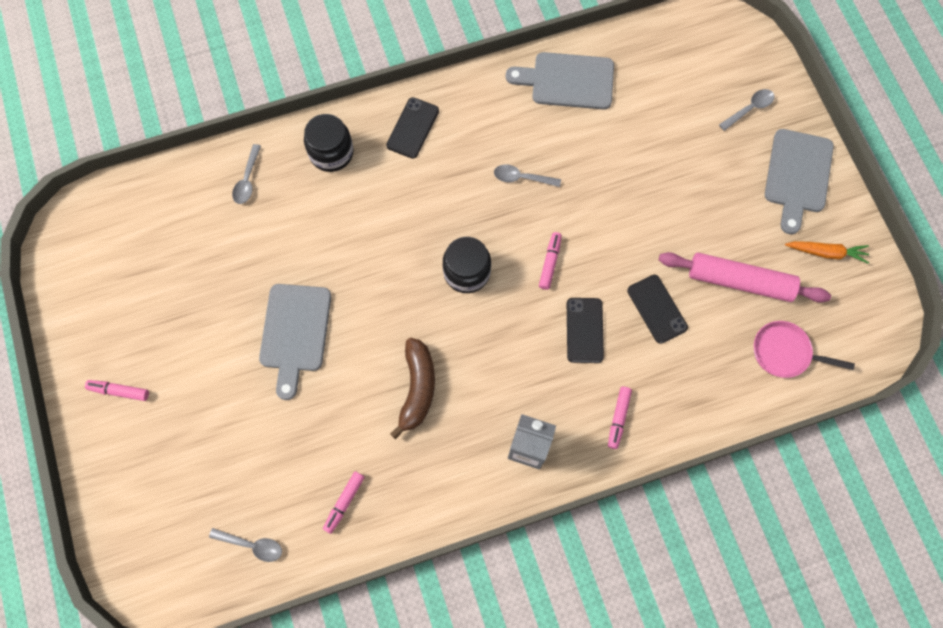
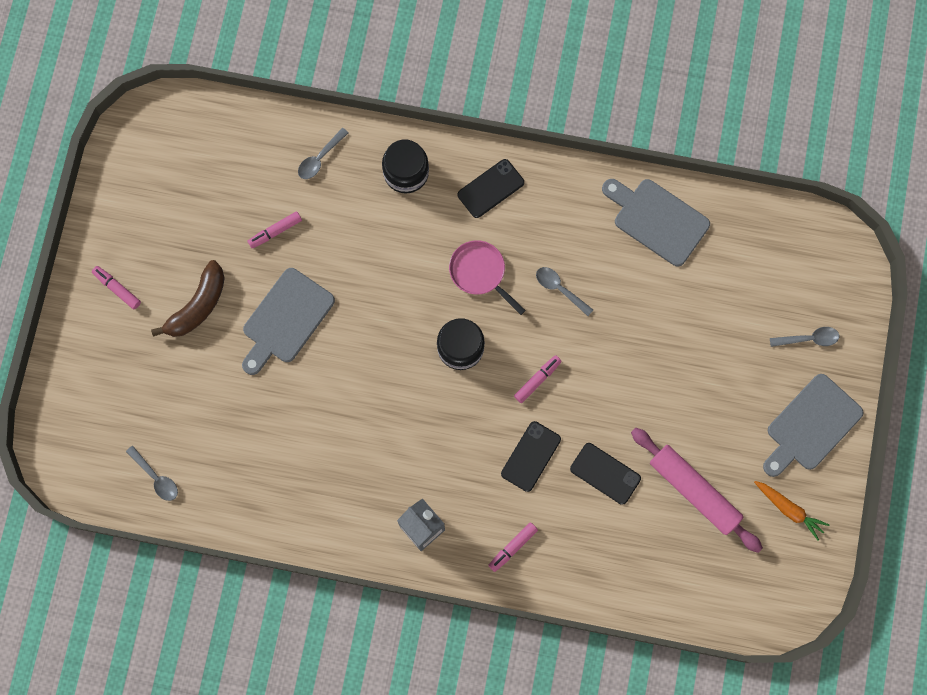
camera: 30 degrees right, 5 degrees up
(344, 502) = (247, 486): pink marker -> pink marker (275, 231)
(417, 389) = (360, 426): brown banana -> brown banana (198, 306)
(657, 309) = (605, 473): black phone -> black phone turned 60 degrees counterclockwise
(784, 352) = (692, 574): pink pan -> pink pan (480, 272)

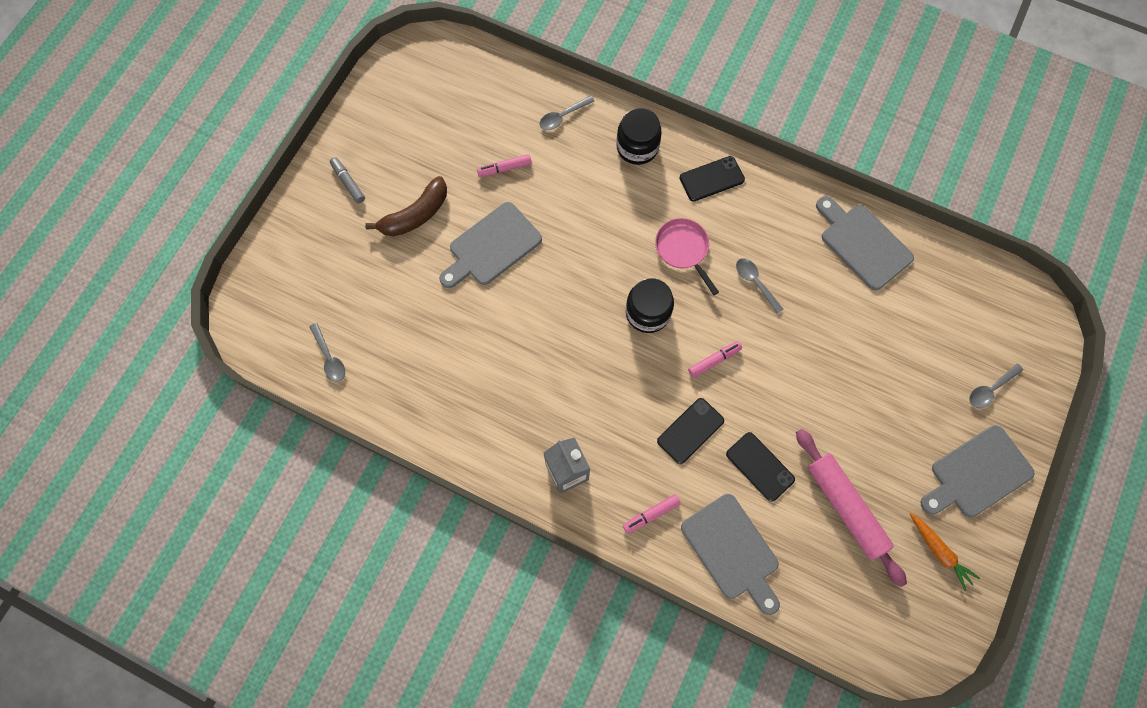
camera: 15 degrees right, 5 degrees down
(117, 288) = (348, 182): pink marker -> grey marker
(597, 561) = (732, 551): none -> grey cutting board
(809, 339) = (990, 389): grey spoon -> grey spoon turned 135 degrees clockwise

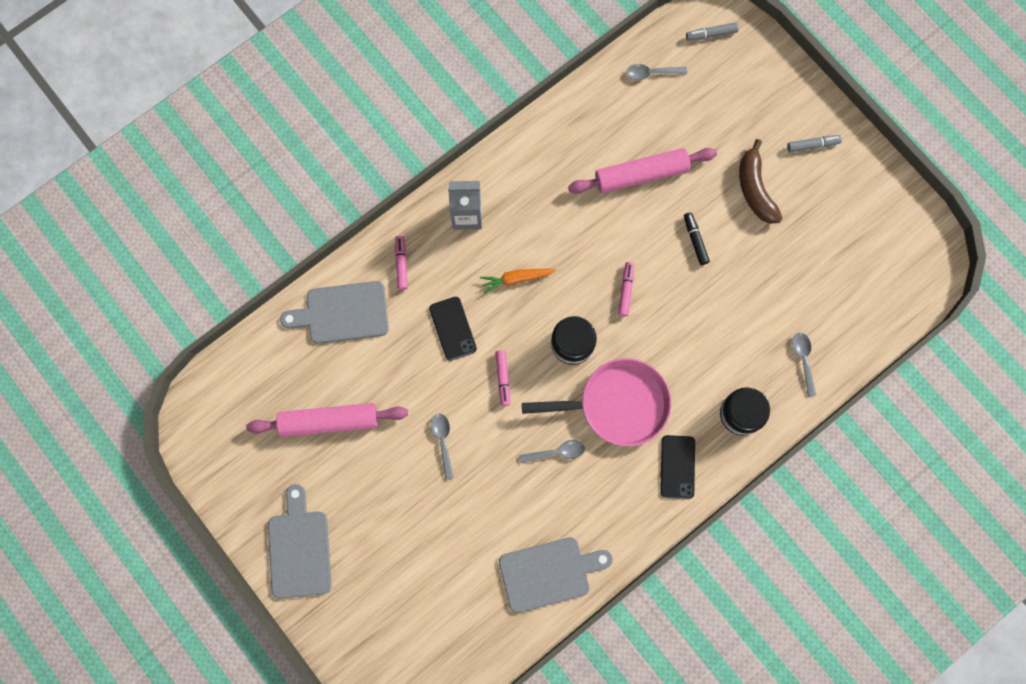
camera: 115 degrees right, 5 degrees up
(262, 318) = (711, 34): none -> grey marker
(446, 322) = (641, 175): none -> pink rolling pin
(491, 246) = (695, 240): grey cutting board -> black marker
(504, 168) = (769, 284): pink marker -> pink marker (626, 290)
(683, 250) = (617, 404): pink pan -> pink pan, size x1.65
(760, 466) = (396, 369): black phone -> none
(939, 551) = (257, 477): orange carrot -> orange carrot (516, 279)
(990, 389) = (362, 607): grey spoon -> grey spoon (443, 441)

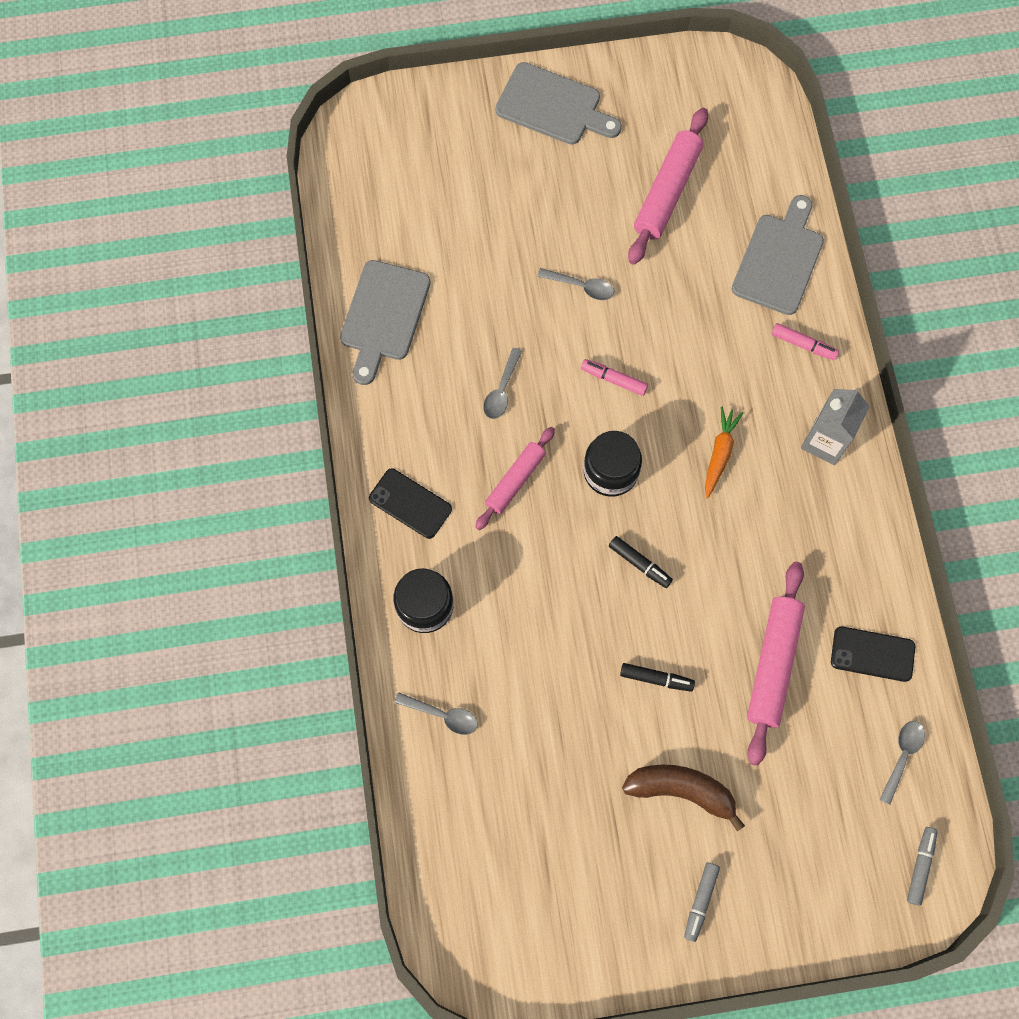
camera: 120 degrees right, 5 degrees down
(452, 328) = (699, 359): black phone -> black phone (872, 654)
(617, 404) = (515, 481): pink pan -> pink rolling pin
(626, 290) = (639, 564): pink marker -> black marker

